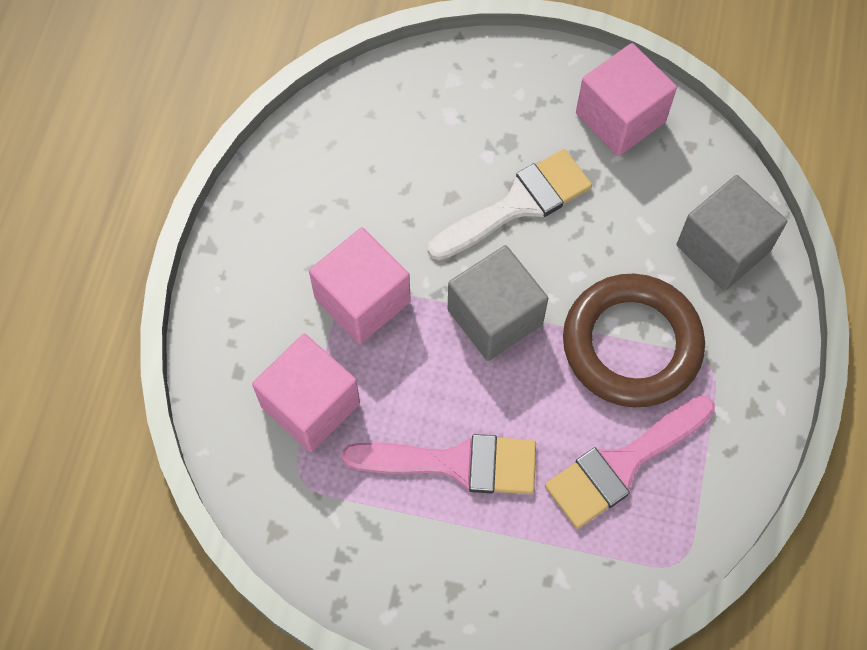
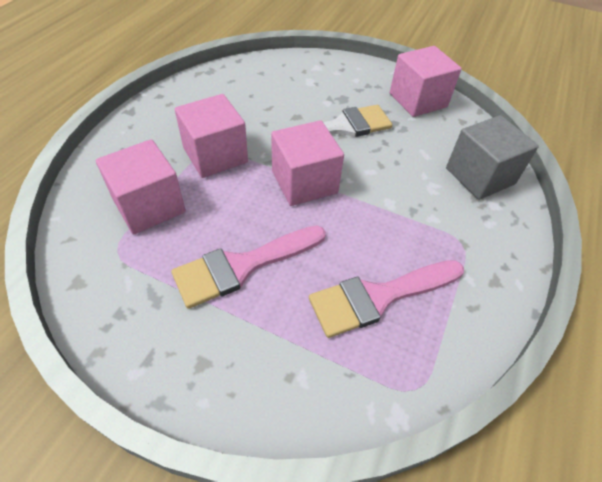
camera: 10 degrees right, 15 degrees down
(456, 463) = (242, 266): pink brush -> pink brush turned 135 degrees clockwise
(495, 317) = (304, 182): grey cube -> pink cube
(631, 344) = (402, 218): brown ring -> none

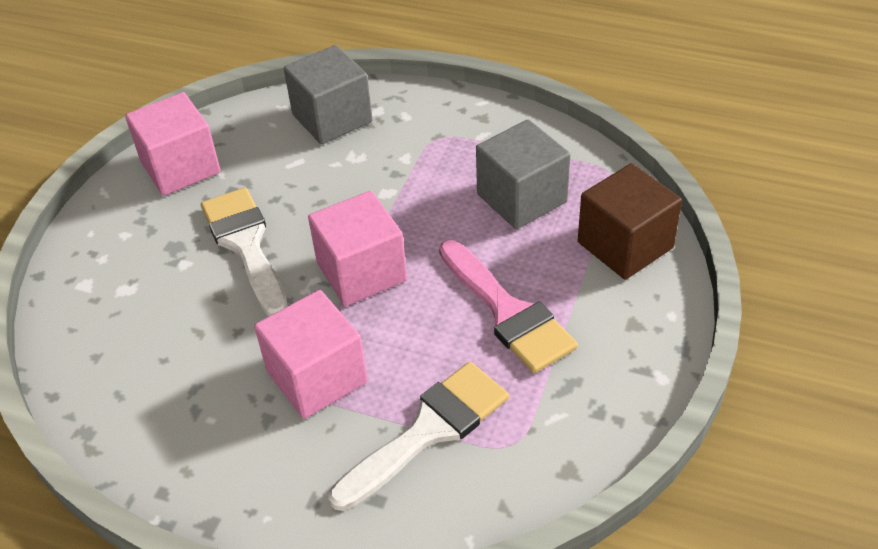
camera: 90 degrees left, 5 degrees down
(149, 206) = (428, 430): pink cube -> white brush
(304, 379) = (625, 245): none -> brown cube
(378, 297) = (521, 198): pink brush -> grey cube

